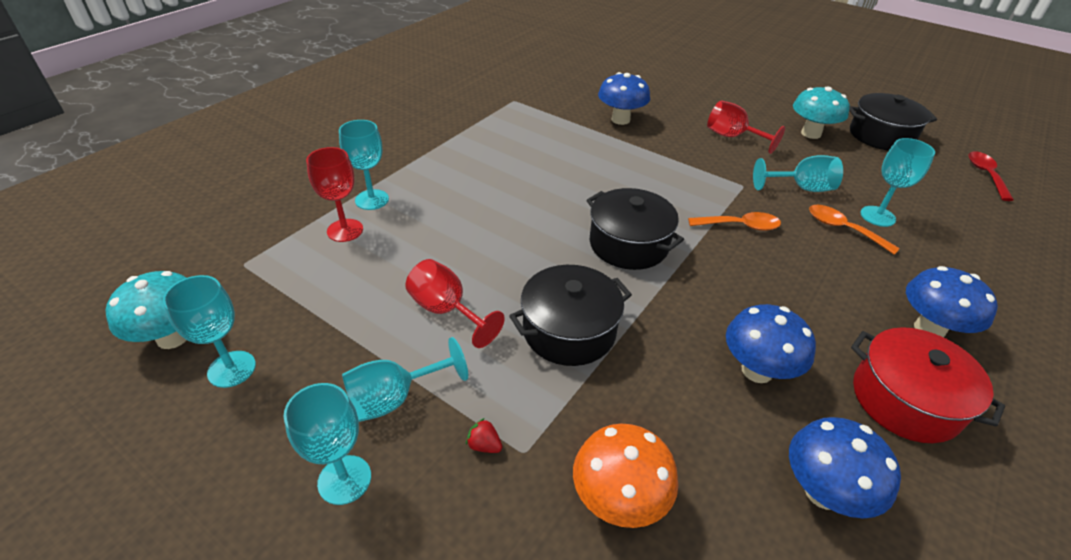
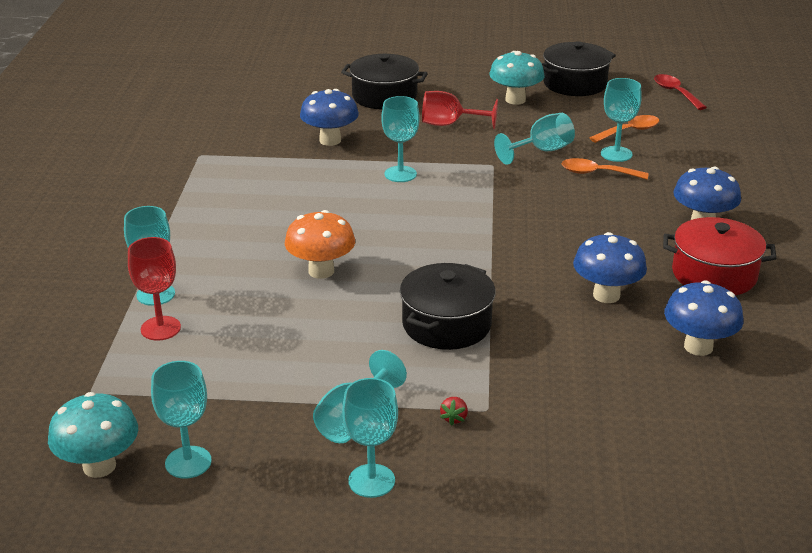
camera: 30 degrees left, 10 degrees down
(447, 311) = (331, 350): red goblet -> none
(484, 445) = (454, 418): red strawberry -> red strawberry turned 75 degrees counterclockwise
(618, 500) = (575, 406): orange mushroom -> orange mushroom (321, 271)
(628, 244) = (436, 245): black pot -> black pot (384, 96)
(653, 166) = (400, 174): none -> turquoise goblet
(740, 226) = (516, 199): orange spoon -> orange spoon (629, 131)

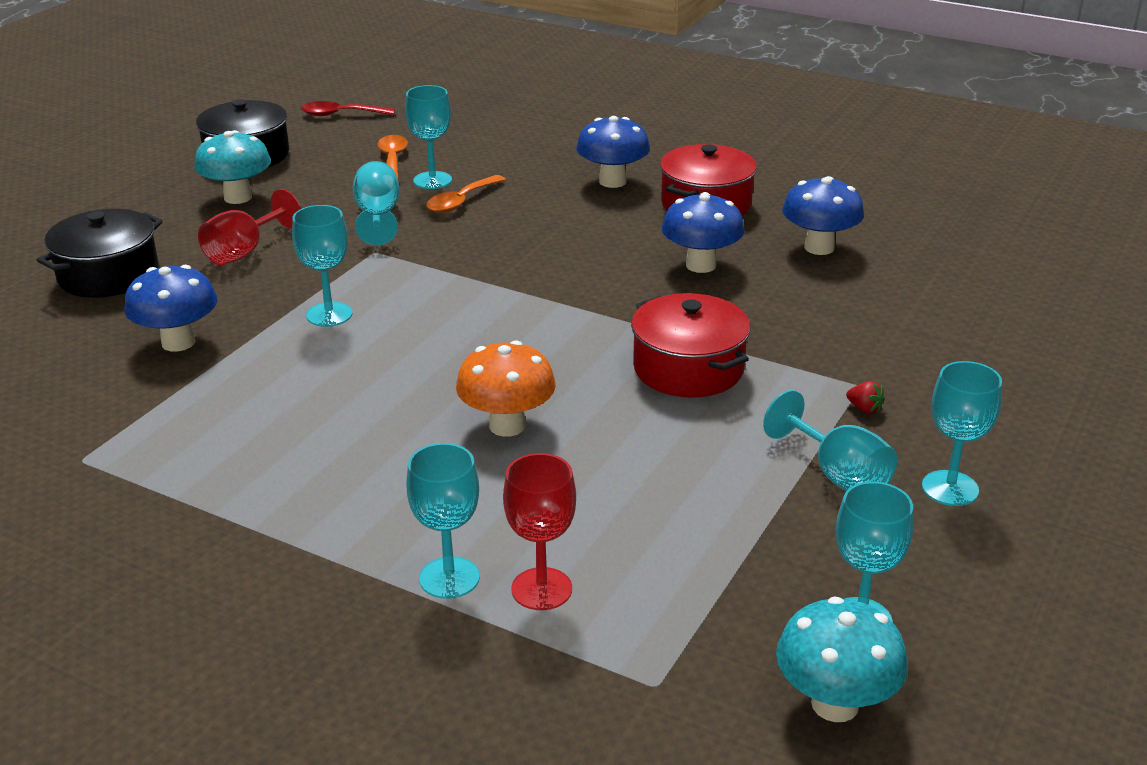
camera: 65 degrees left, 0 degrees up
(446, 324) = (688, 368): black pot -> red pot

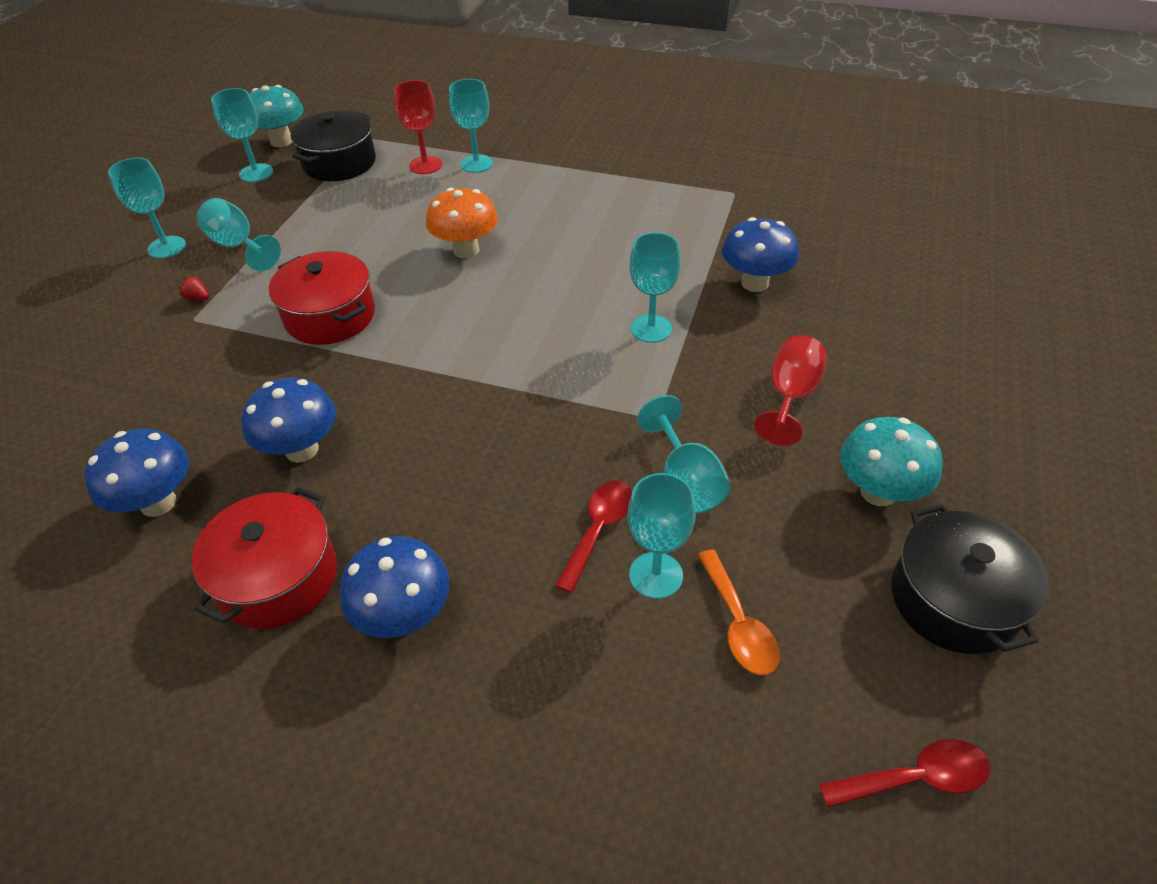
camera: 170 degrees right, 15 degrees up
(108, 275) = (890, 345): black pot -> black pot (339, 163)
(461, 201) = (598, 529): orange spoon -> red spoon

